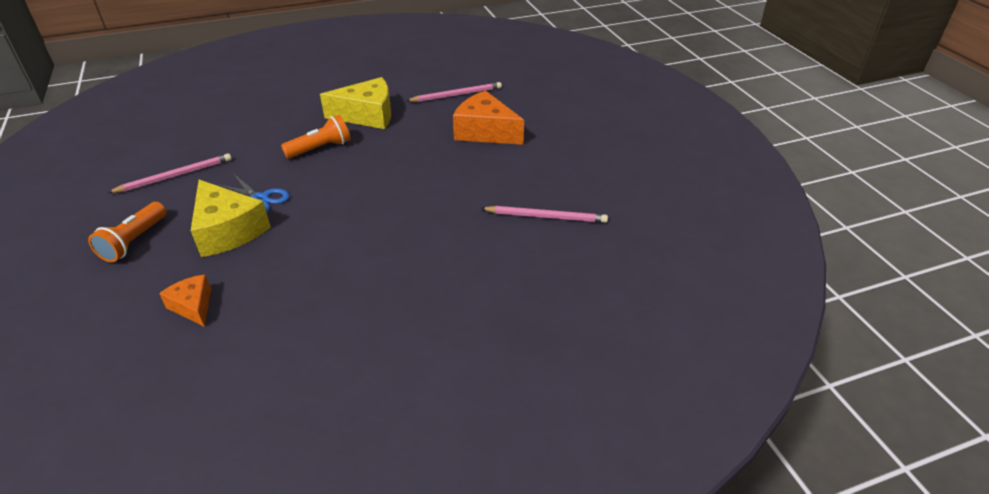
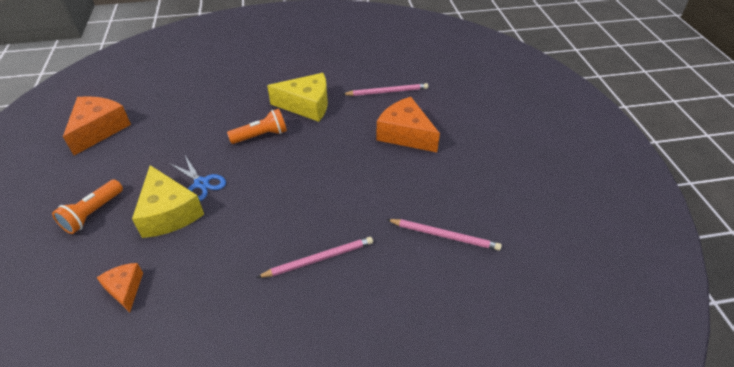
camera: 10 degrees right, 5 degrees up
(120, 161) = (99, 130): none -> orange cheese
(175, 176) = (139, 150): pink pencil -> pink pencil (319, 259)

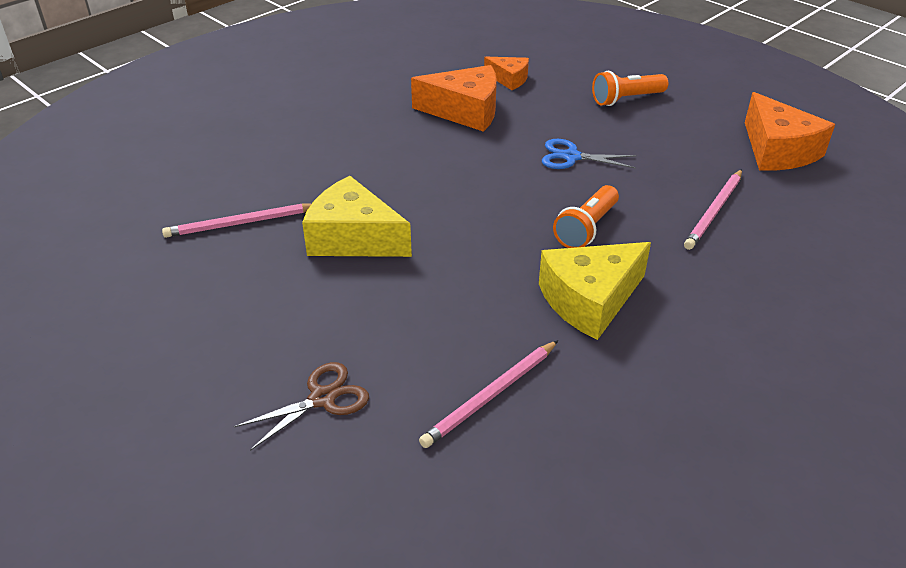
camera: 145 degrees right, 5 degrees down
(93, 213) = (626, 99): orange flashlight -> orange flashlight turned 105 degrees counterclockwise
(169, 213) = (560, 126): yellow cheese -> yellow cheese (353, 238)
(319, 259) = (365, 154): pink pencil -> pink pencil (714, 211)
(405, 134) = (386, 326): orange cheese -> orange cheese (465, 111)
(454, 118) = (322, 398): none -> brown scissors

